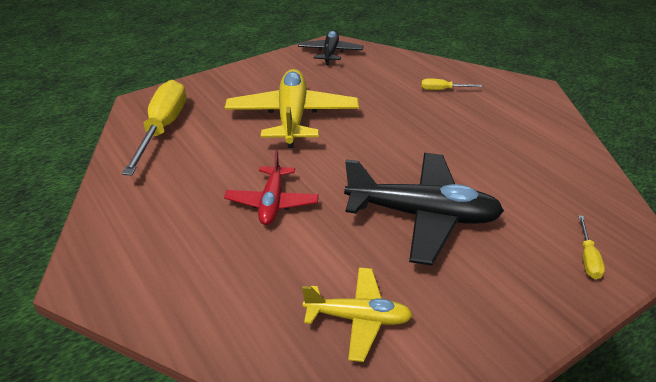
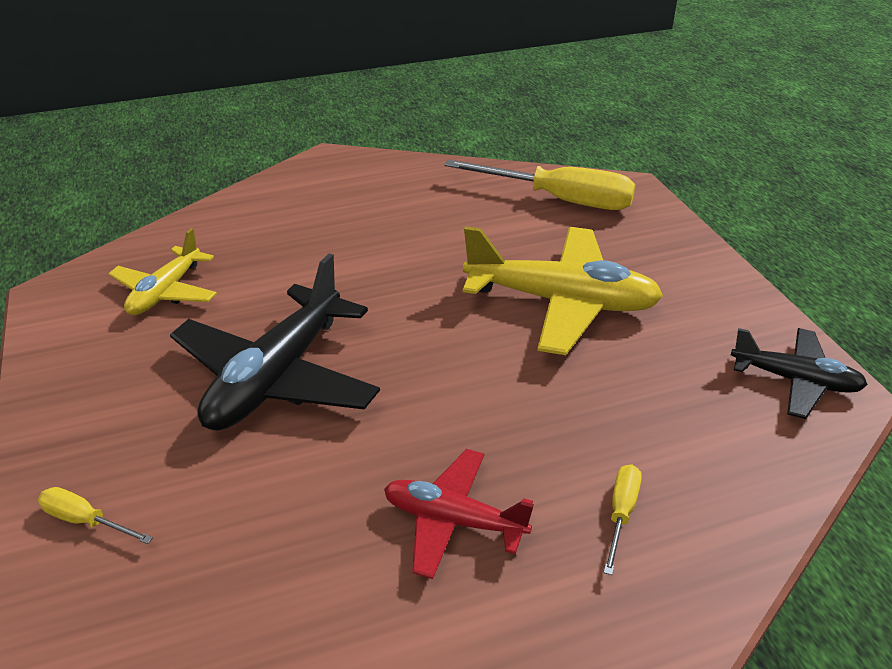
camera: 105 degrees right, 0 degrees up
(272, 202) = (373, 262): red plane -> red plane (453, 520)

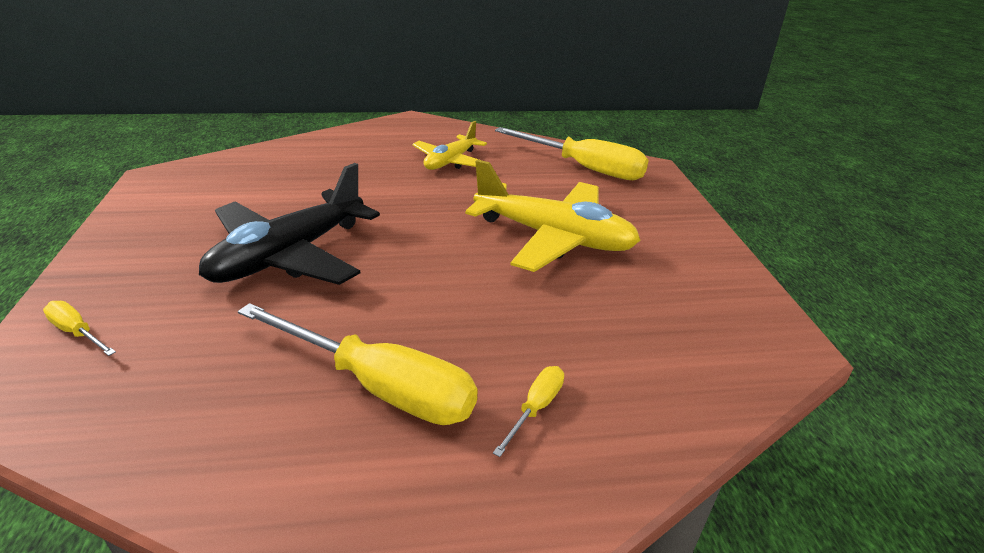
camera: 10 degrees right, 5 degrees down
(166, 292) = (237, 187): yellow plane -> yellow plane (450, 162)
(453, 520) = (379, 386): red plane -> yellow screwdriver
(795, 380) = (747, 328): black plane -> none

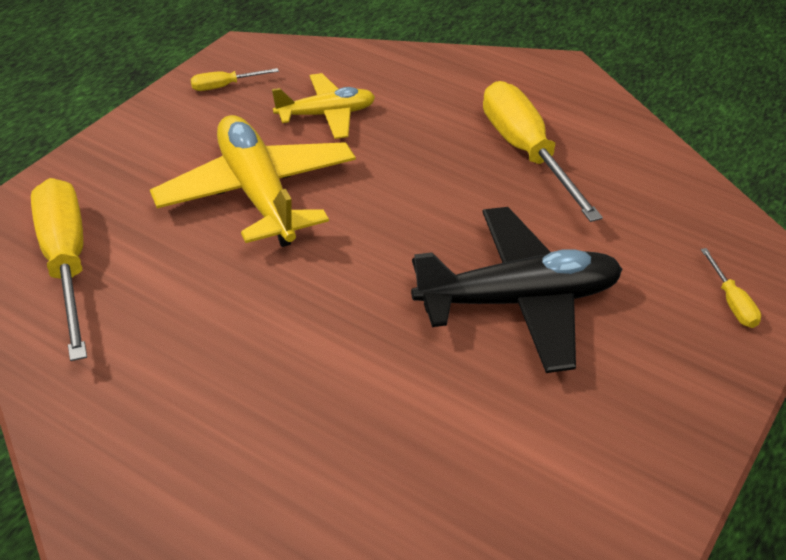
camera: 140 degrees left, 10 degrees up
(450, 162) = (198, 369): yellow plane -> yellow plane (326, 114)
(536, 408) = (445, 98): yellow screwdriver -> yellow screwdriver (224, 86)

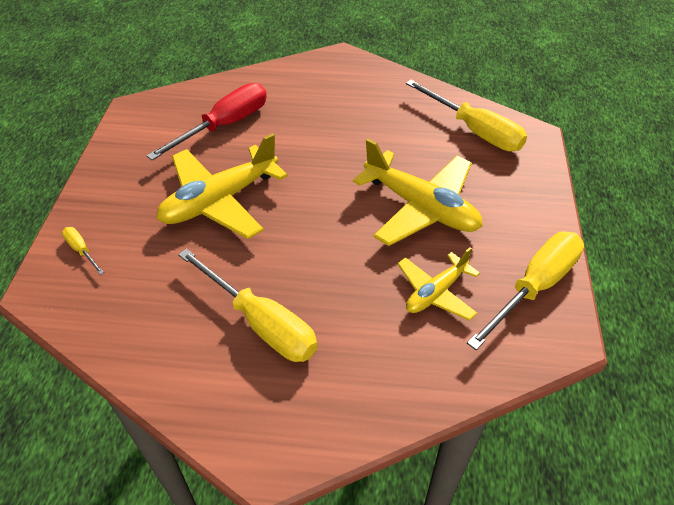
camera: 155 degrees right, 5 degrees up
(224, 86) = (534, 287): yellow screwdriver -> yellow screwdriver, size x2.27
(453, 441) = (225, 125): none -> red screwdriver
(518, 301) = (220, 201): black plane -> yellow plane

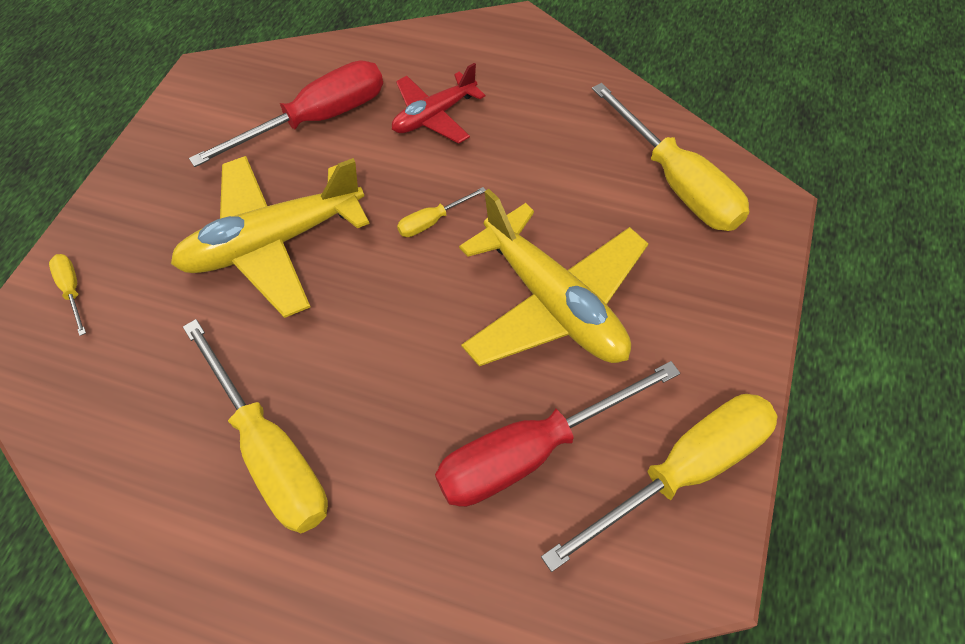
camera: 15 degrees right, 10 degrees up
(305, 113) = (434, 116): none -> red plane
(325, 173) = (432, 221): none -> yellow screwdriver
(436, 292) = (531, 452): yellow plane -> red screwdriver

